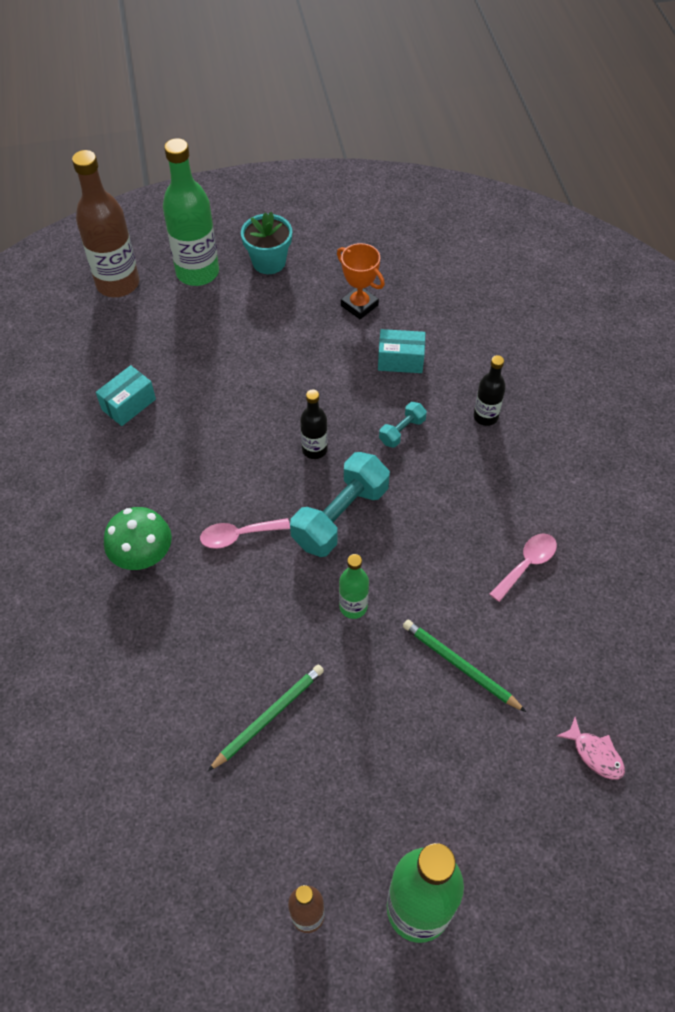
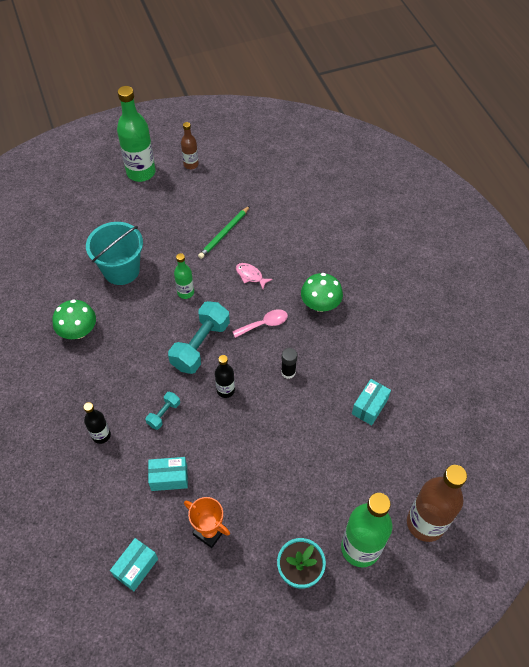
camera: 170 degrees right, 0 degrees up
(222, 461) = (288, 372): none -> black glue stick
(442, 285) = (136, 567): none -> turquoise box
(460, 666) = (121, 270): green pencil -> turquoise bucket
(527, 564) = (78, 331): pink spoon -> green mushroom
(595, 754) = (50, 239): pink fish -> pink fish (250, 276)

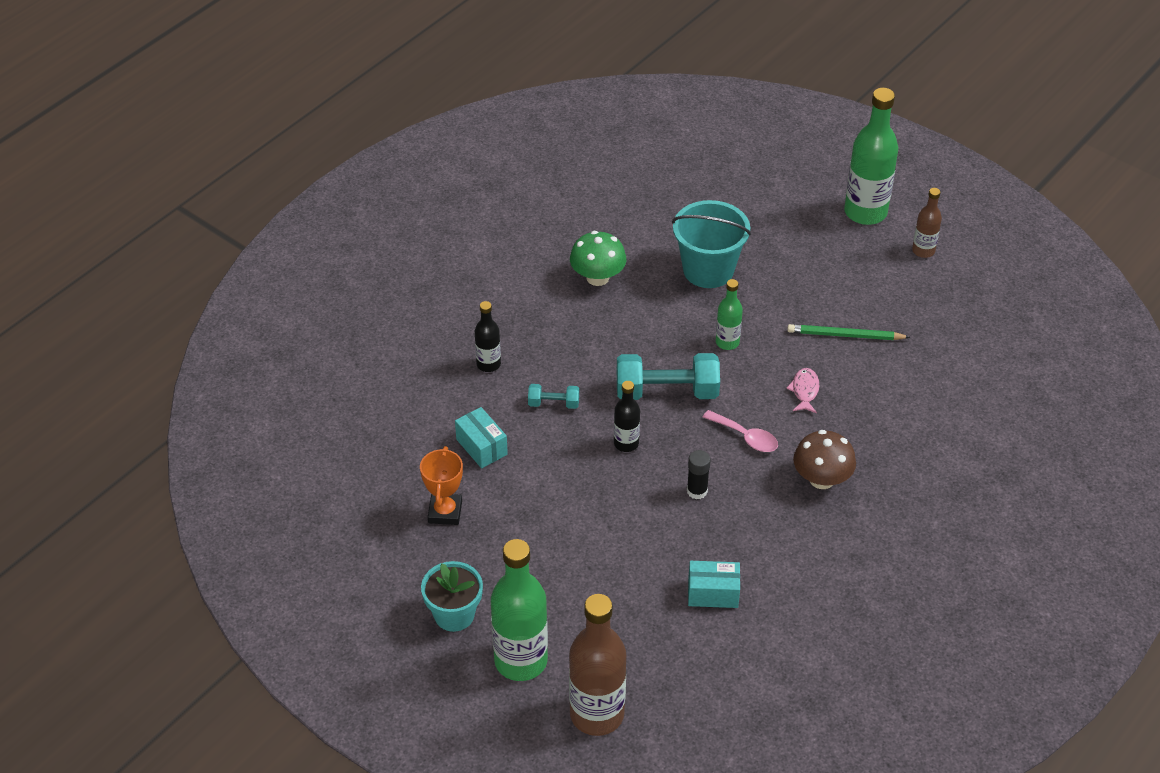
camera: 60 degrees right, 10 degrees down
(136, 567) = (365, 470): turquoise box -> none
(320, 304) = (821, 479): green mushroom -> brown mushroom

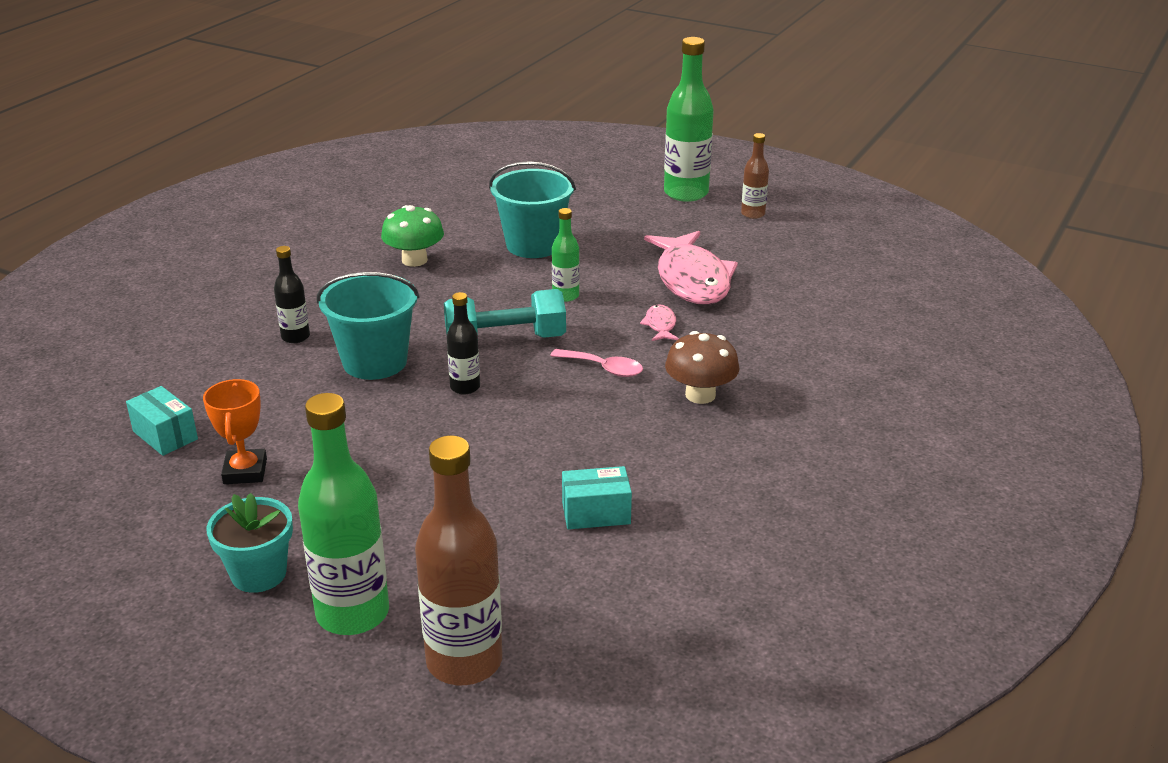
camera: 10 degrees left, 15 degrees down
(481, 447) = (290, 407): turquoise box -> turquoise box (165, 435)
(553, 403) = (375, 362): turquoise dumbbell -> turquoise bucket
(697, 491) = (556, 420): black glue stick -> none
(845, 335) = (692, 280): green pencil -> pink fish

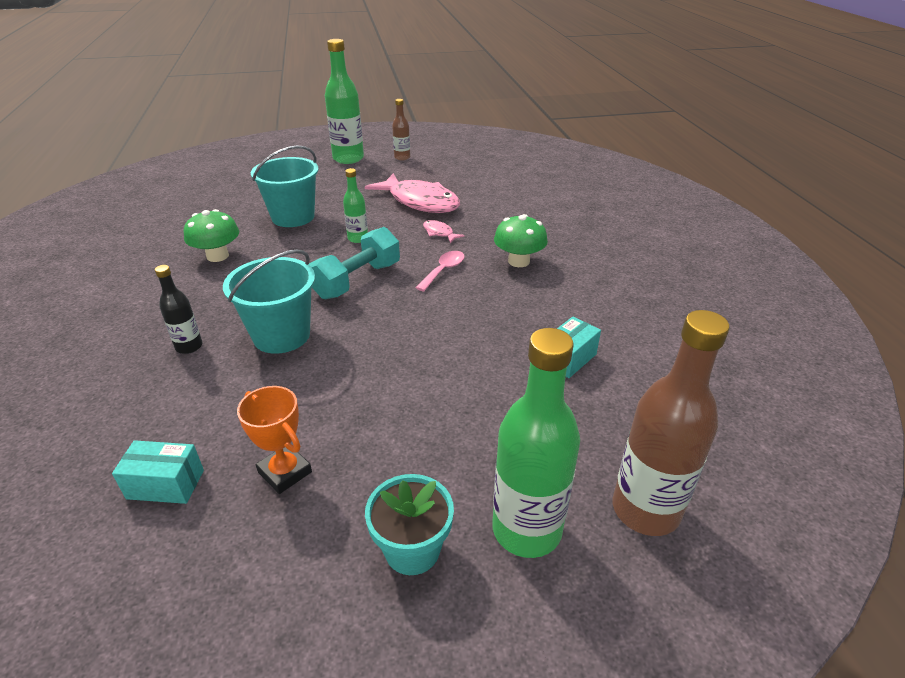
camera: 40 degrees left, 5 degrees up
(465, 387) = (372, 322): black bottle -> none
(603, 368) = (443, 270): pink spoon -> pink spoon turned 45 degrees counterclockwise
(700, 395) = (518, 261): brown mushroom -> green mushroom

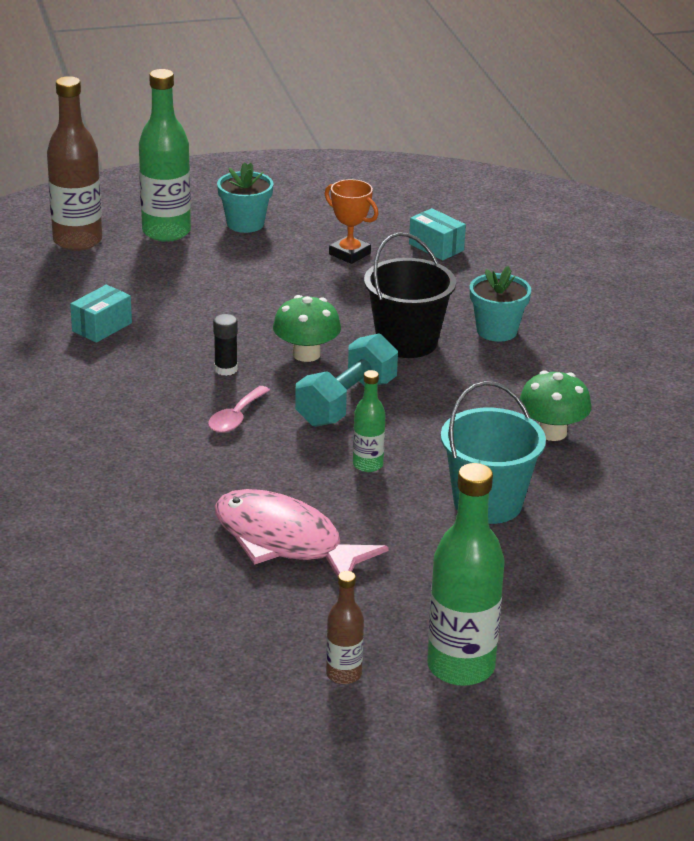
camera: 175 degrees right, 5 degrees down
(165, 484) = (436, 247): turquoise box -> turquoise box turned 45 degrees clockwise
(189, 346) = (497, 331): black bottle -> turquoise flower pot
(281, 335) = (407, 342): turquoise bucket -> black bucket
(439, 233) = (246, 477): pink fish -> none
(449, 311) = (226, 369): none -> black glue stick
(518, 261) = (132, 433): green mushroom -> green mushroom (306, 354)

